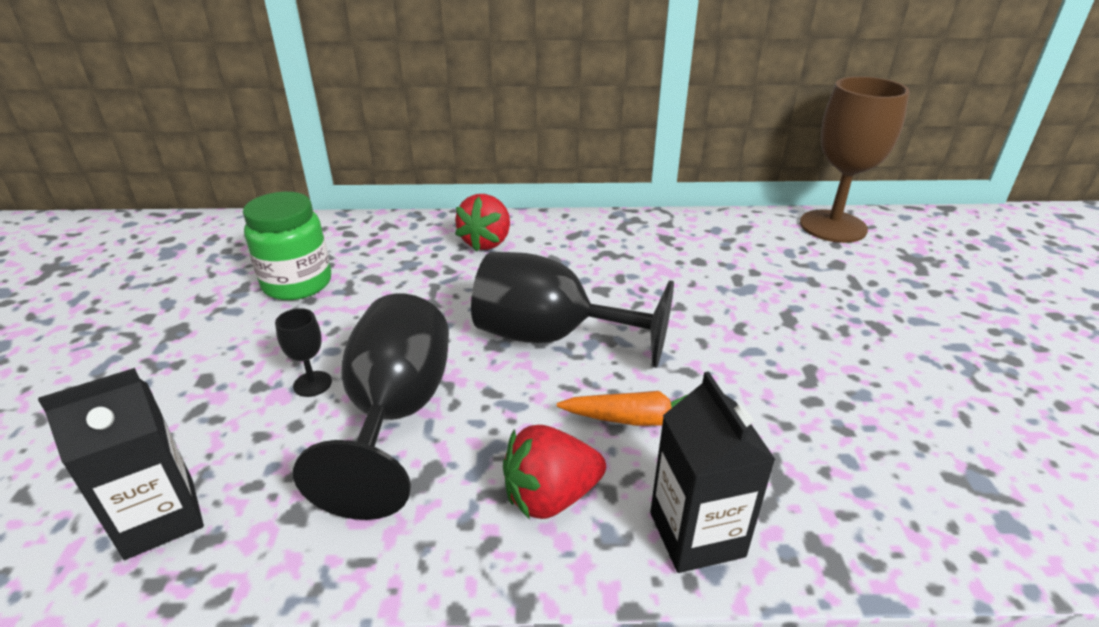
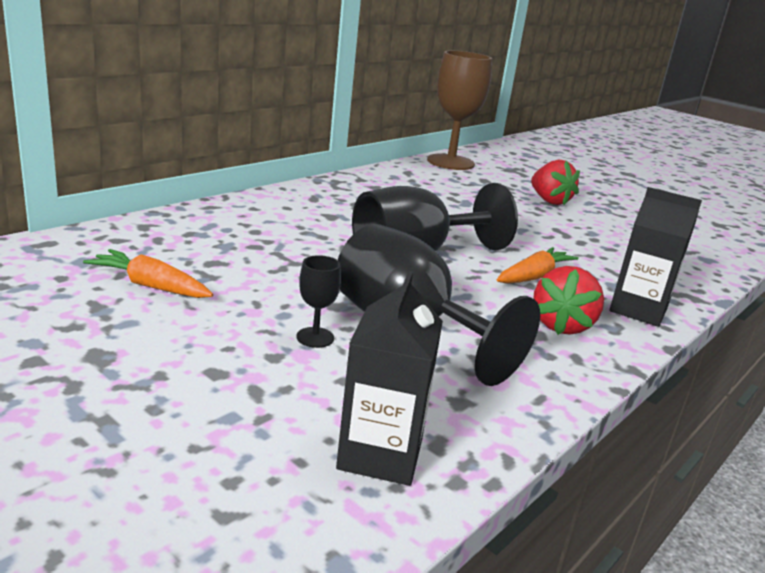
camera: 50 degrees left, 10 degrees down
(297, 284) = (151, 286): green jar -> orange carrot
(486, 242) = (259, 217): red strawberry -> red strawberry (549, 201)

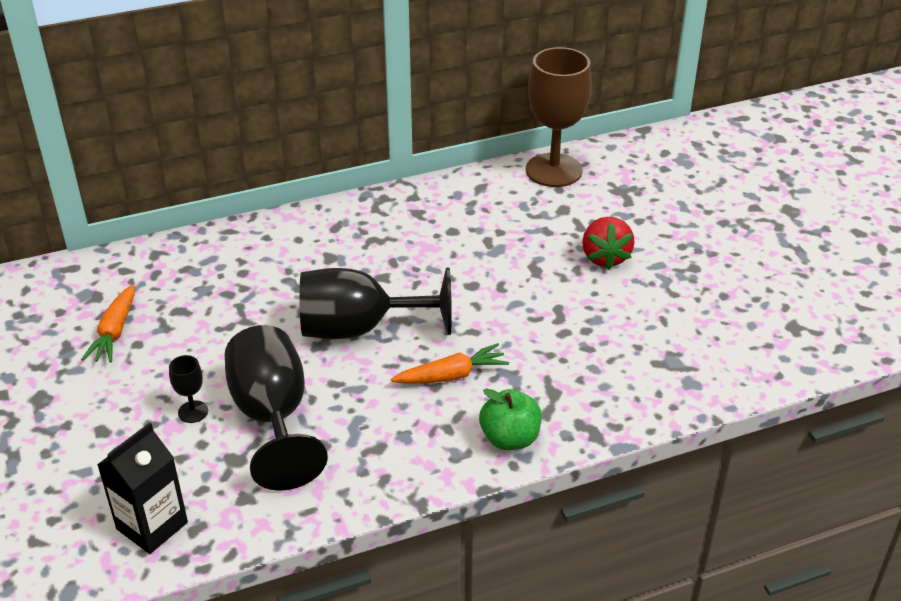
camera: 30 degrees right, 15 degrees up
(151, 286) = (114, 332): orange carrot -> orange carrot turned 135 degrees counterclockwise
(562, 325) = (410, 441): red strawberry -> none
(638, 310) = (510, 438): black carton -> green apple

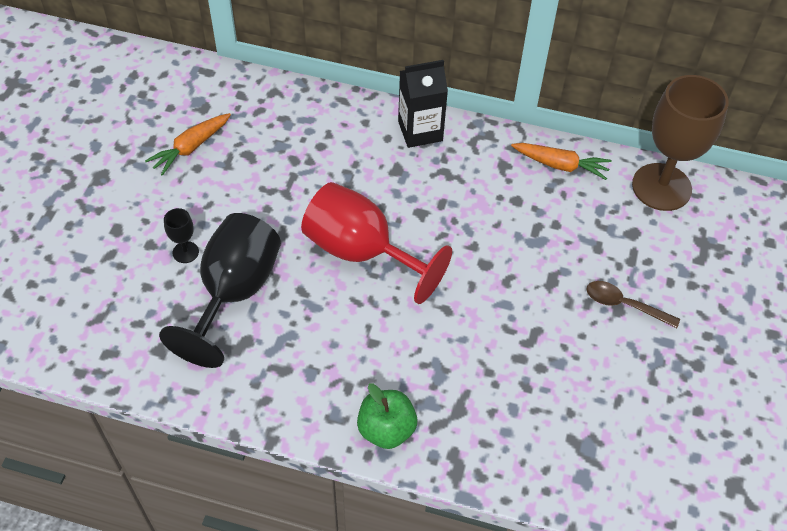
camera: 35 degrees right, 15 degrees up
(152, 526) = (84, 331): black carton -> black carton (420, 131)
(359, 329) = (361, 252): black goblet -> red goblet
(451, 375) = (393, 341): orange carrot -> orange carrot (560, 165)
(605, 257) = (624, 305): red strawberry -> brown spoon

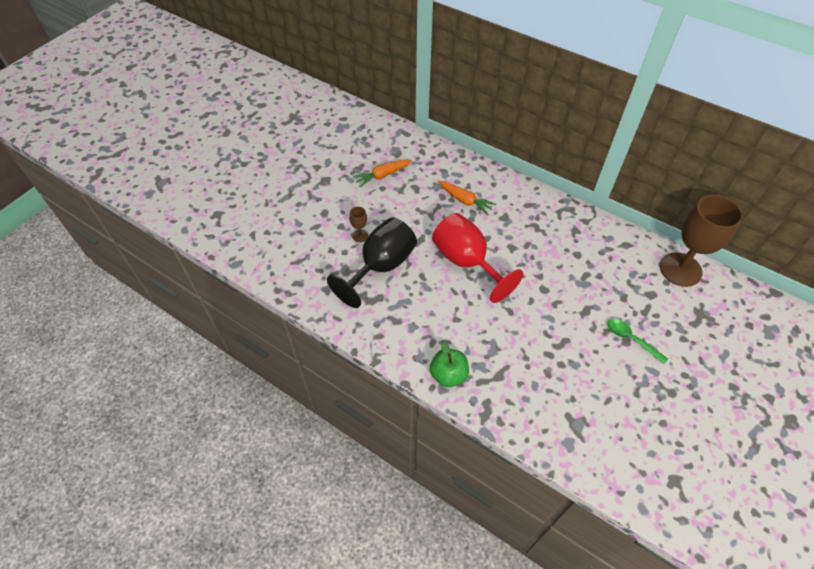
camera: 20 degrees right, 0 degrees up
(185, 252) = (360, 236): black goblet -> brown goblet
(420, 131) = (527, 197): black carton -> none
(560, 165) = (614, 239): orange carrot -> orange carrot (465, 201)
(624, 305) = (631, 339): brown spoon -> green spoon

